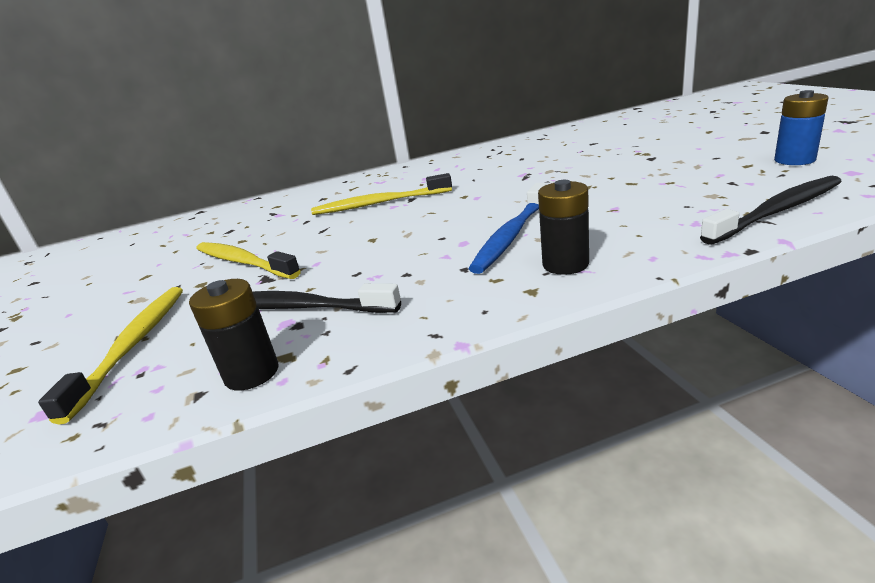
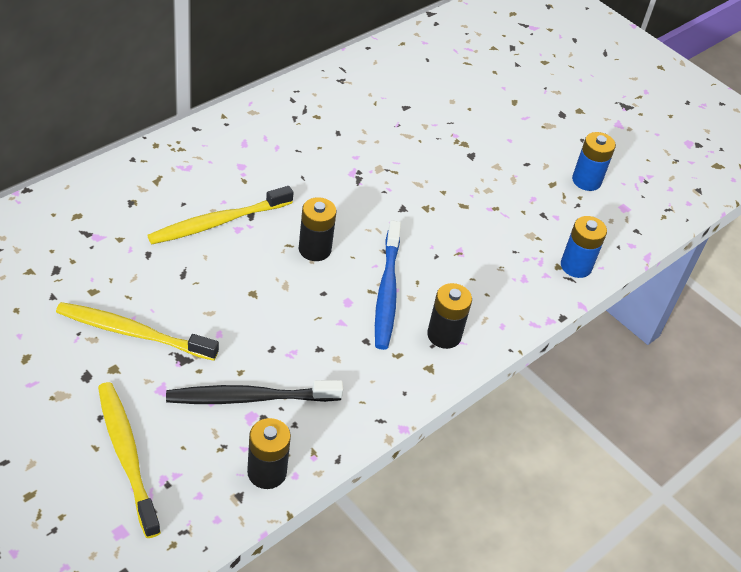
camera: 35 degrees left, 20 degrees up
(453, 213) = (314, 249): none -> black battery
(776, 211) = (576, 266): black toothbrush -> blue battery

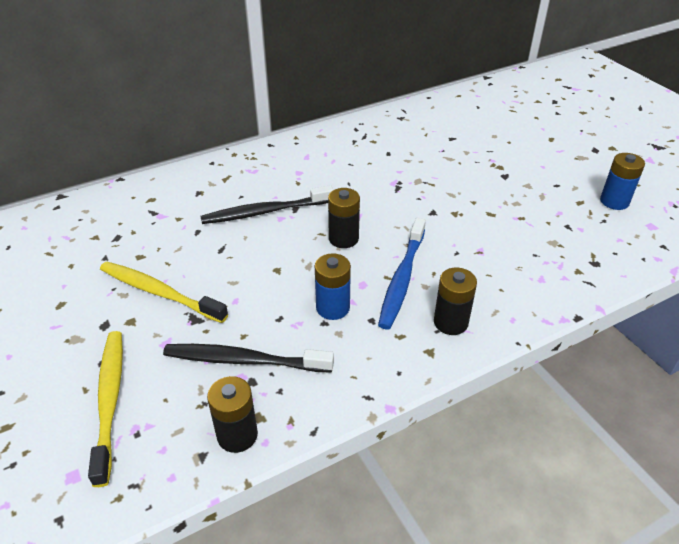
camera: 20 degrees right, 5 degrees down
(218, 222) = (265, 212): yellow toothbrush -> black toothbrush
(576, 266) = (597, 272): blue battery -> blue battery (333, 308)

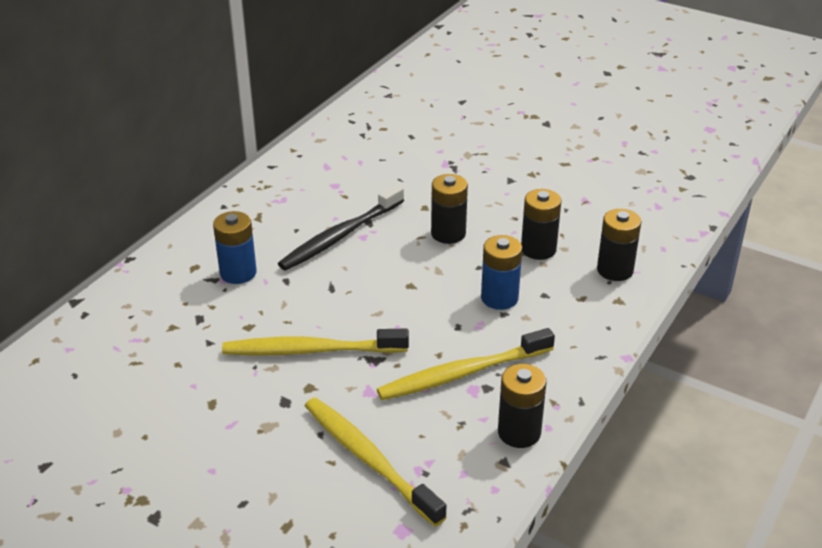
camera: 30 degrees left, 5 degrees down
(245, 360) = (463, 373): black toothbrush -> yellow toothbrush
(402, 278) = (538, 249): blue toothbrush -> black battery
(614, 201) = (662, 117): blue battery -> blue battery (238, 273)

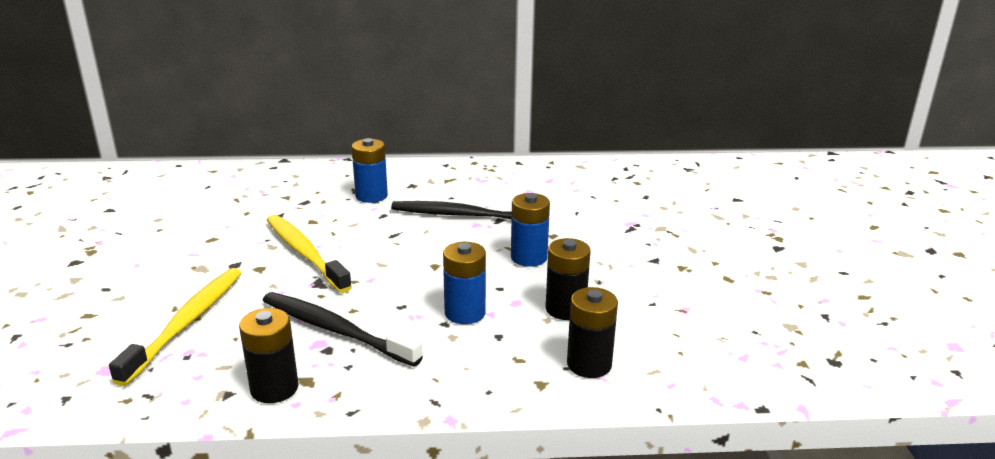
camera: 55 degrees right, 10 degrees down
(448, 233) = (529, 257): black battery -> blue battery
(463, 373) = (336, 330): yellow toothbrush -> black toothbrush

